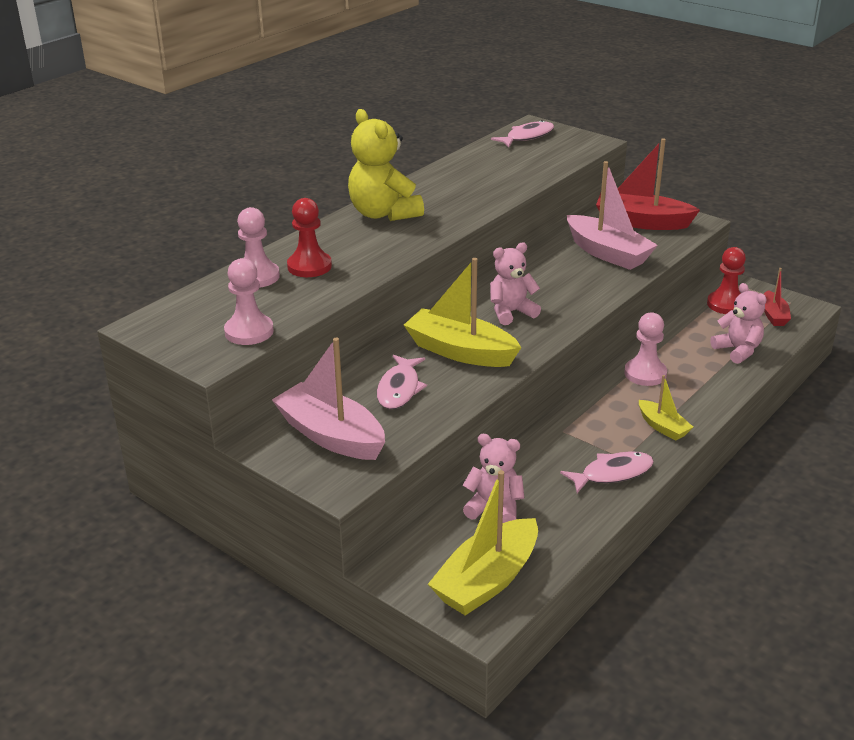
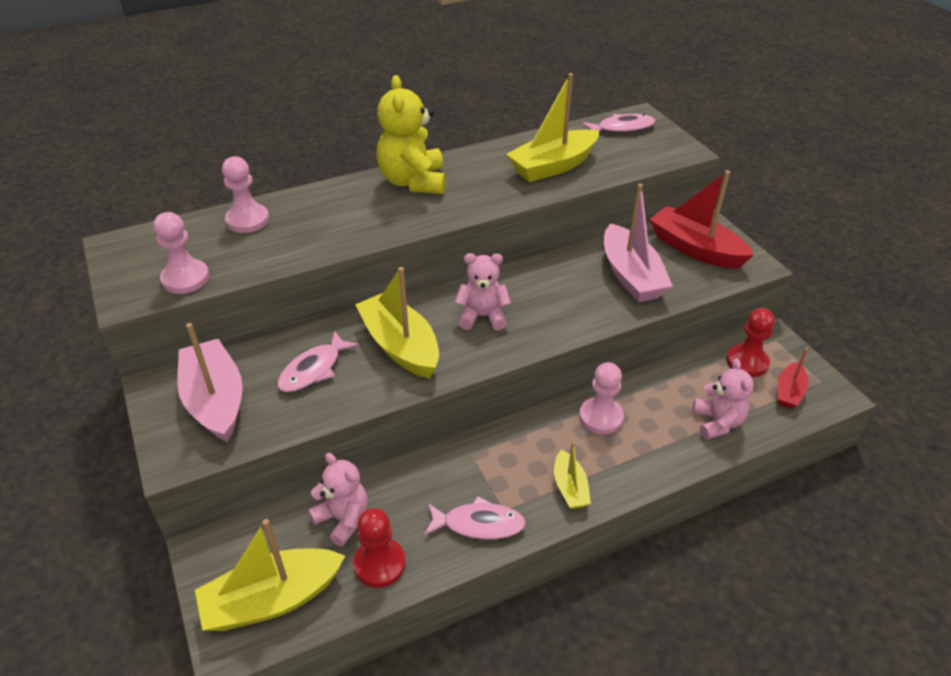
camera: 25 degrees right, 10 degrees up
(309, 266) = (299, 222): red pawn -> red pawn (379, 564)
(496, 176) = (553, 166): none -> yellow boat

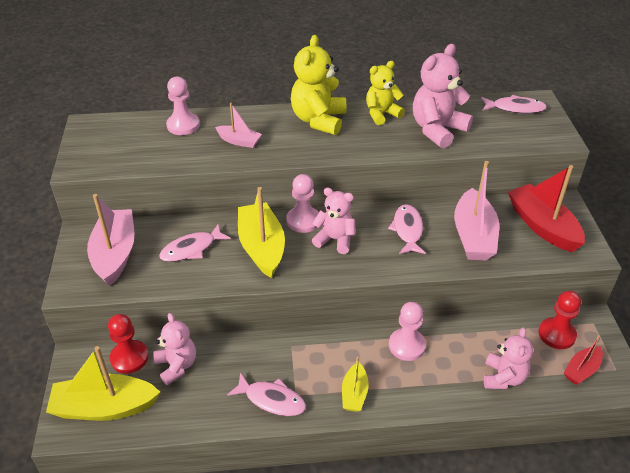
camera: 20 degrees right, 0 degrees up
(185, 278) = (121, 160): pink pawn -> pink pawn (303, 221)
(329, 224) = (239, 141): none -> pink boat
(379, 564) = (187, 406): red pawn -> red pawn (129, 358)
(482, 161) = (381, 114): none -> yellow teddy bear
(553, 166) = (437, 130): yellow boat -> pink teddy bear
(558, 286) = (407, 230): none -> pink fish

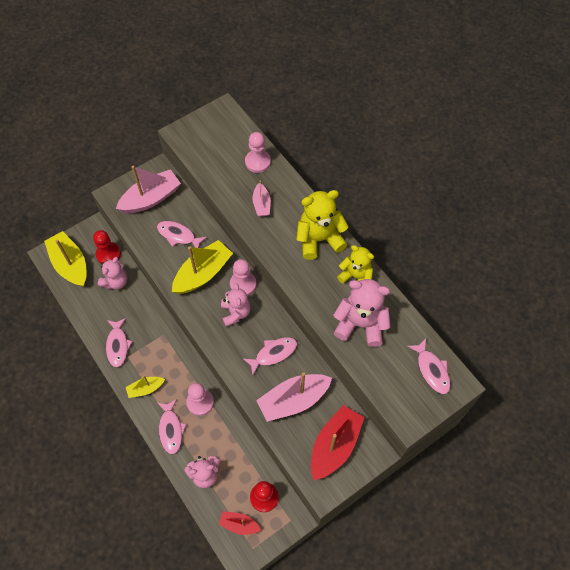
camera: 60 degrees right, 20 degrees up
(426, 388) = (171, 429): none -> pink fish

